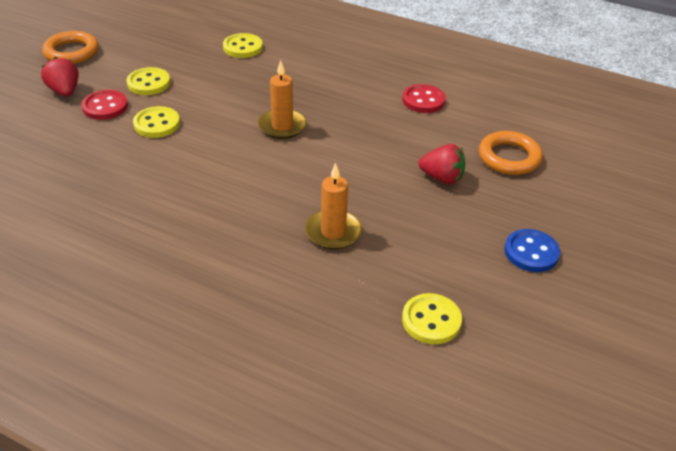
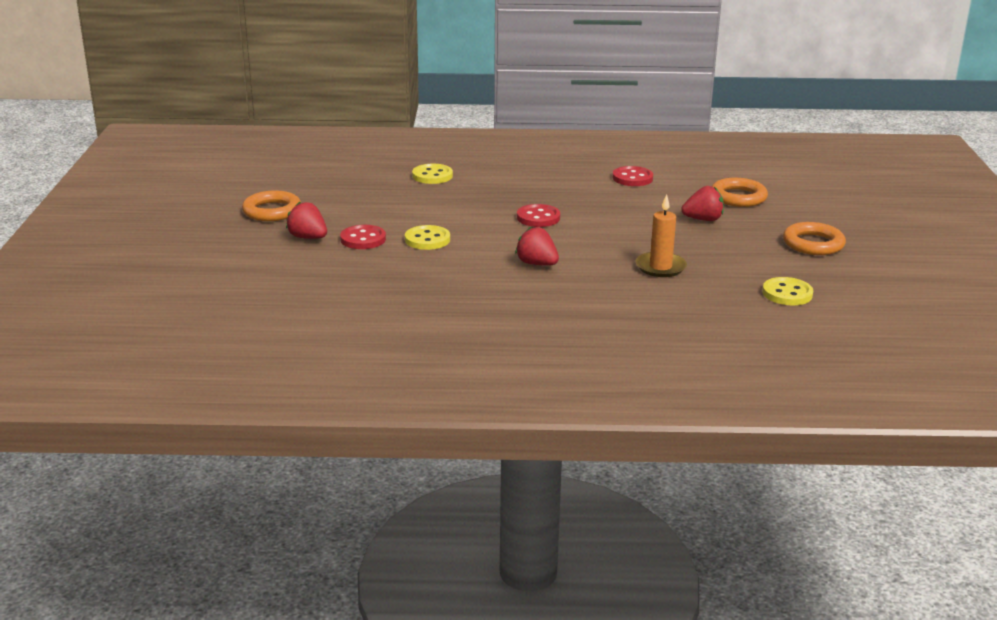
camera: 25 degrees left, 15 degrees down
(149, 83) = (380, 216): yellow button -> none
(219, 187) = (537, 264): none -> red strawberry
(282, 126) = (538, 218): orange candle -> red button
(531, 252) = (813, 244): blue button -> orange ring

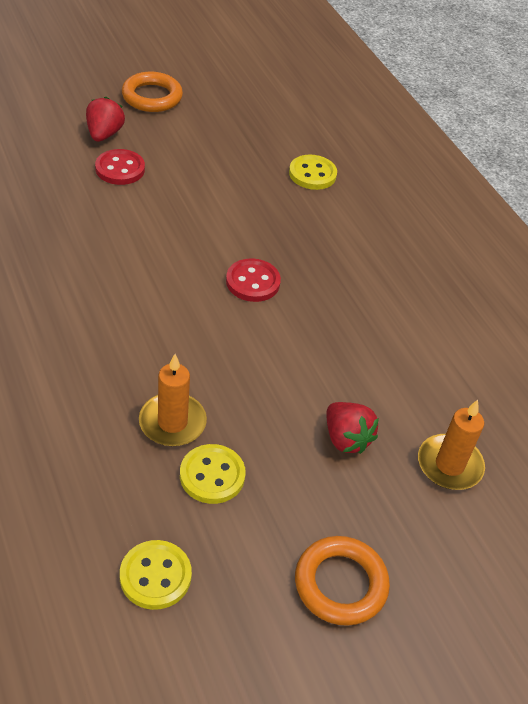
camera: 60 degrees right, 20 degrees up
(427, 239) = (143, 212): yellow button -> yellow button (212, 475)
(537, 264) = (126, 309): red strawberry -> none
(632, 178) = (432, 340): red button -> none
(738, 197) = (449, 465): orange ring -> orange candle

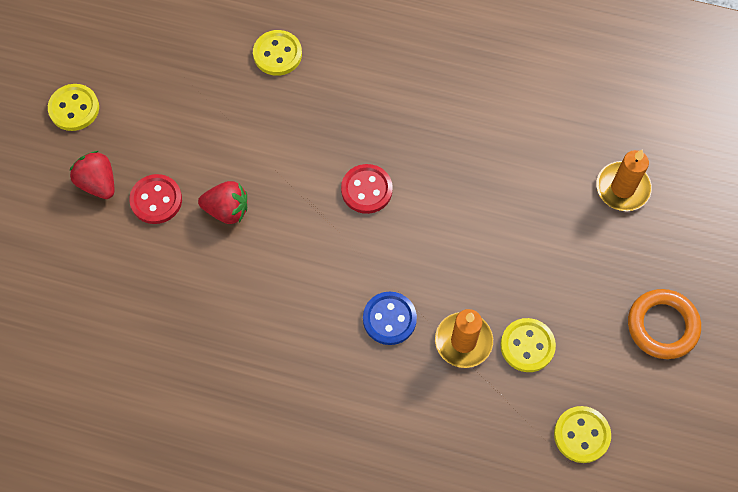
camera: 45 degrees left, 20 degrees up
(146, 358) = (389, 319): none -> blue button
(152, 97) = (74, 108): orange ring -> yellow button
(346, 439) = (557, 236): red strawberry -> red strawberry (227, 210)

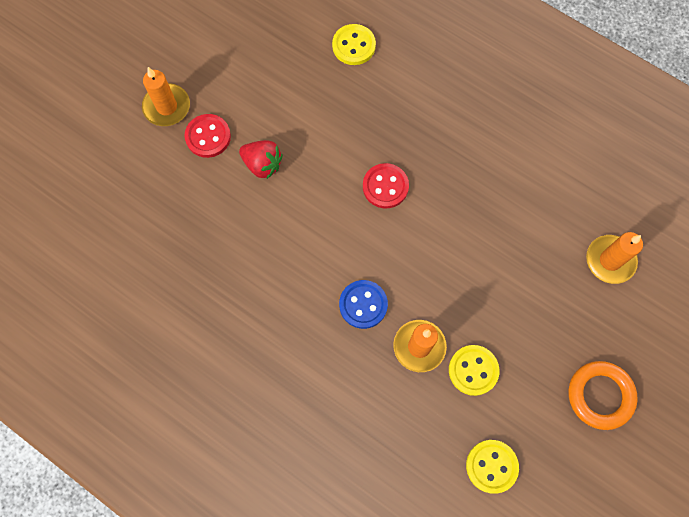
camera: 20 degrees right, 5 degrees up
(74, 108) = (171, 38): yellow button -> none
(98, 183) = (167, 107): red strawberry -> orange candle

